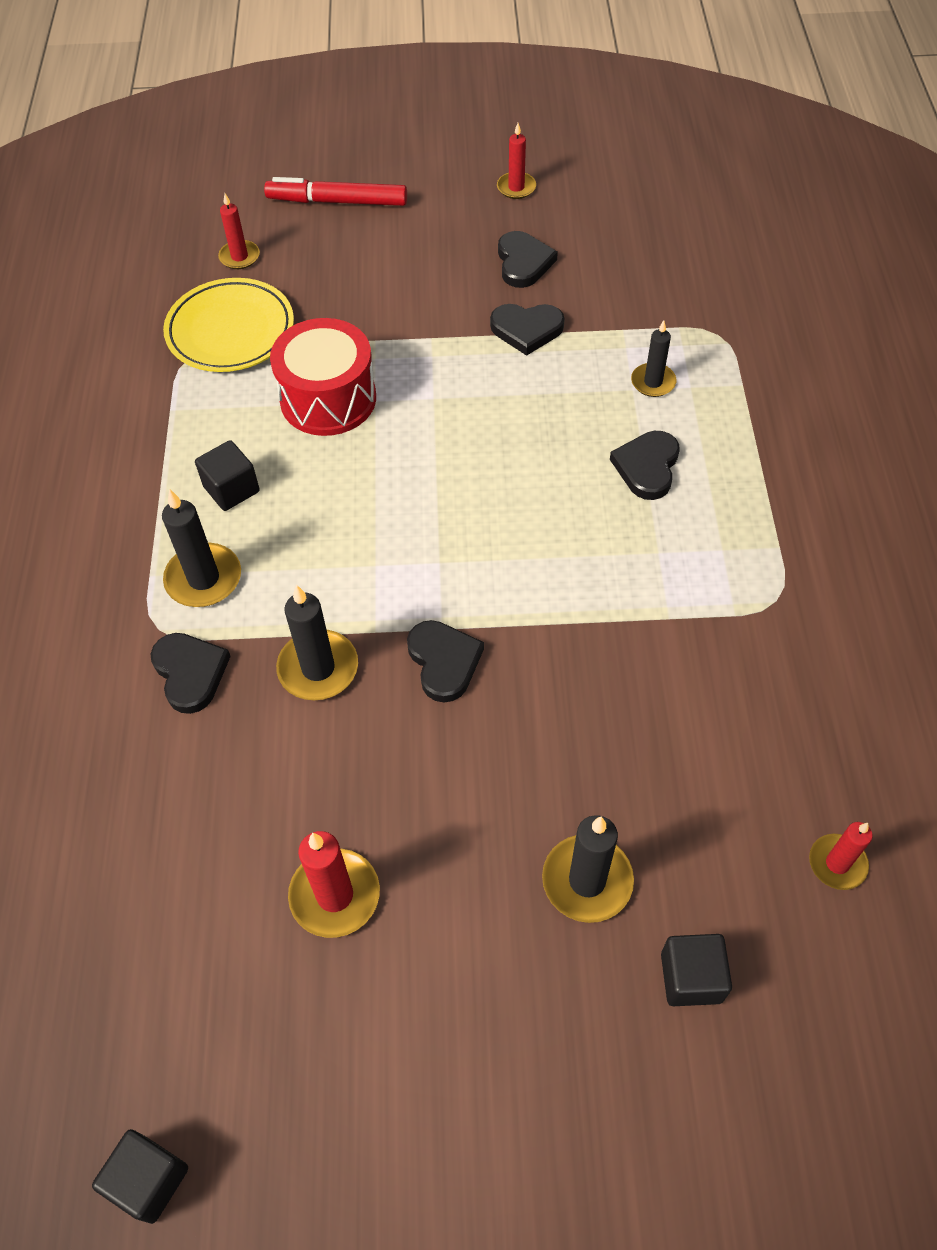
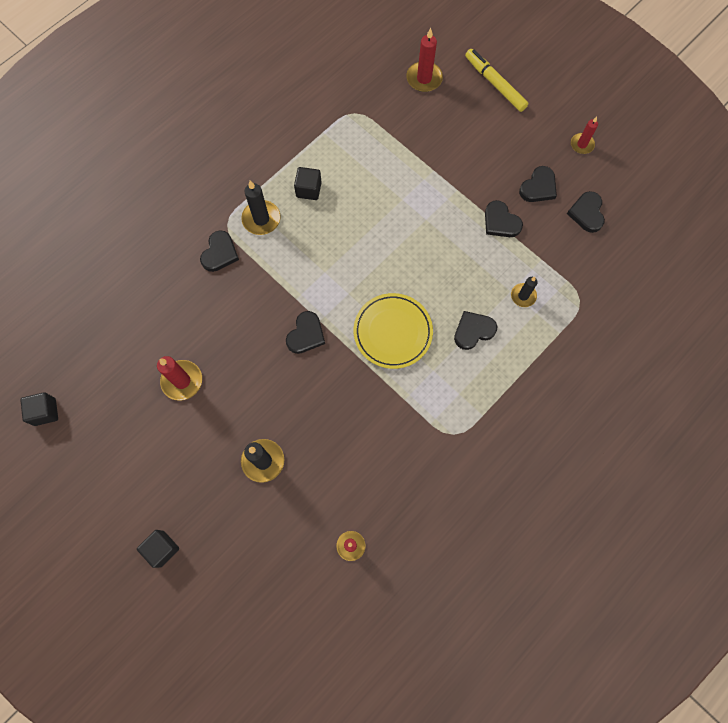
camera: 45 degrees right, 15 degrees up
(230, 331) = (382, 114): yellow plate -> yellow plate (393, 332)
(239, 257) = (424, 78): red candle -> red candle, size x1.55
(318, 668) = (262, 293): black candle -> none
(328, 398) = (385, 181): red drum -> none
(337, 201) = (495, 84): red marker -> yellow marker
(610, 246) = (586, 213): none -> black heart
(691, 977) = (257, 527): black cube -> black cube (162, 549)

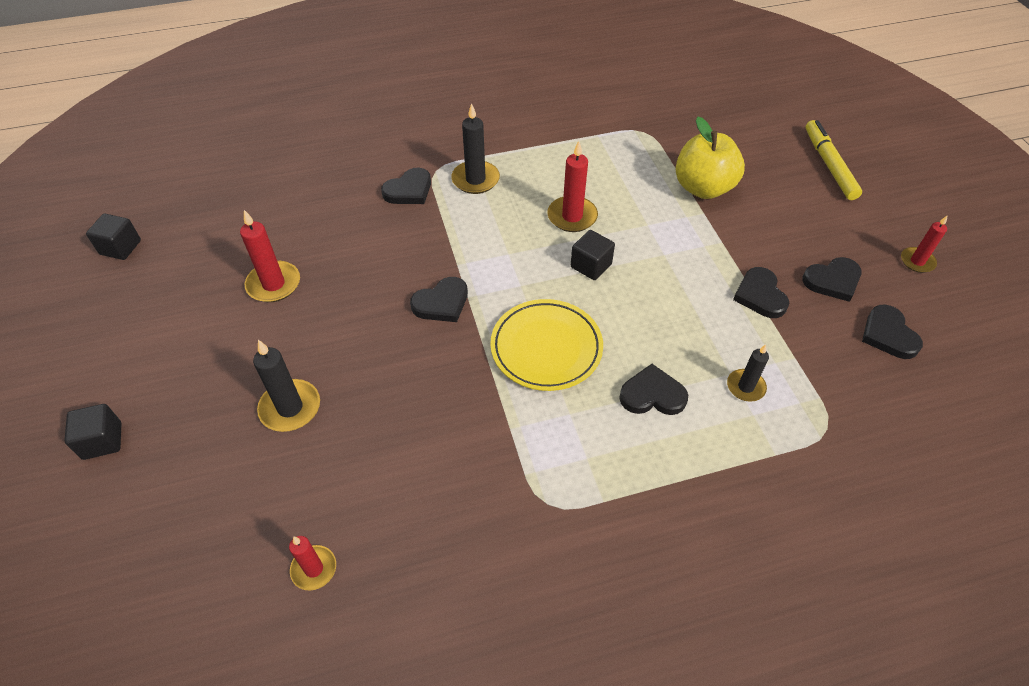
camera: 30 degrees right, 20 degrees down
(308, 189) = (546, 175): black cube -> black cube (591, 265)
(422, 147) = (703, 188): none -> yellow apple
(424, 78) = (744, 131): red candle -> red candle (572, 216)
(586, 213) = (888, 335): black heart -> black heart turned 45 degrees counterclockwise

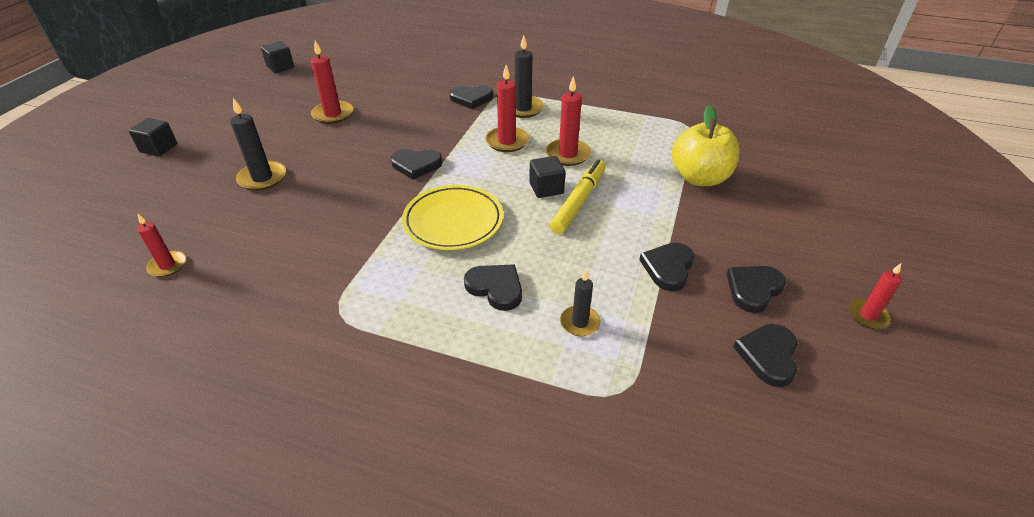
camera: 35 degrees right, 10 degrees down
(501, 228) = (507, 141): none -> red candle
(829, 165) = (846, 208): yellow marker -> yellow marker (578, 201)
(832, 281) = (753, 289): black heart -> black heart turned 120 degrees clockwise

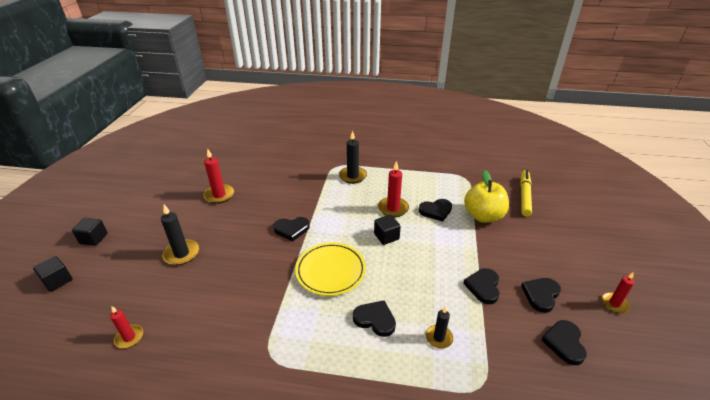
camera: 10 degrees left, 5 degrees down
(280, 67) = (169, 160): black cube -> black cube (58, 281)
(471, 98) = (315, 172): black heart -> black heart (436, 211)
(507, 141) = (349, 203): red candle -> none
(578, 201) = (411, 244): yellow marker -> yellow marker (524, 196)

